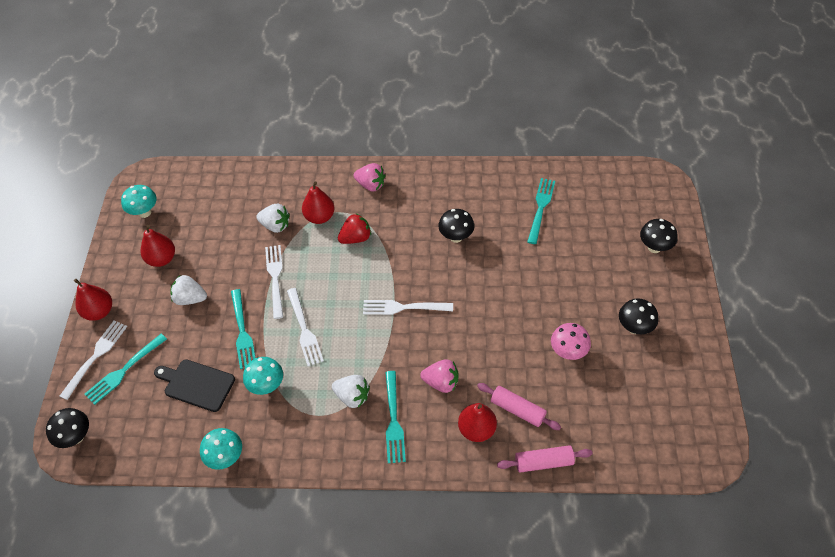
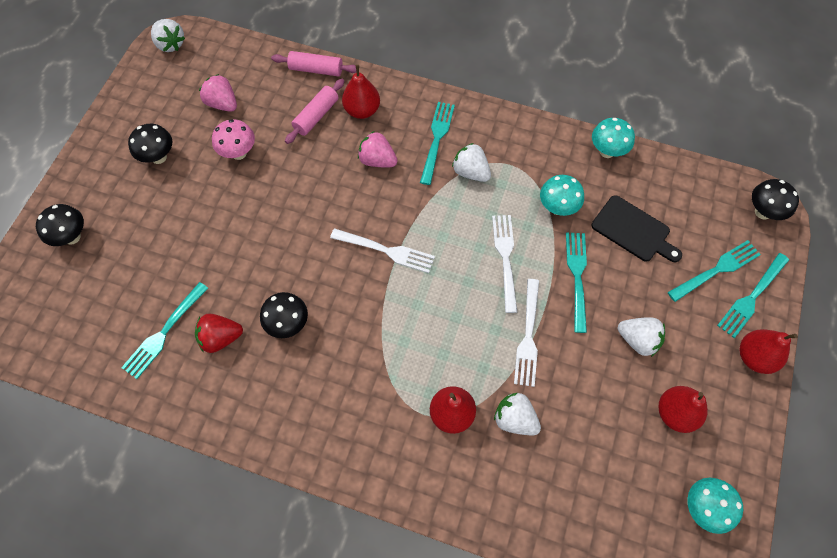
camera: 165 degrees left, 10 degrees up
(96, 356) = (751, 297): white fork -> turquoise fork
(355, 238) = (413, 363): red strawberry -> red strawberry (221, 338)
(371, 185) = (366, 447): pink strawberry -> pink strawberry (222, 104)
(517, 409) = (316, 116): pink rolling pin -> pink rolling pin turned 75 degrees clockwise
(707, 446) = (170, 44): none -> white strawberry

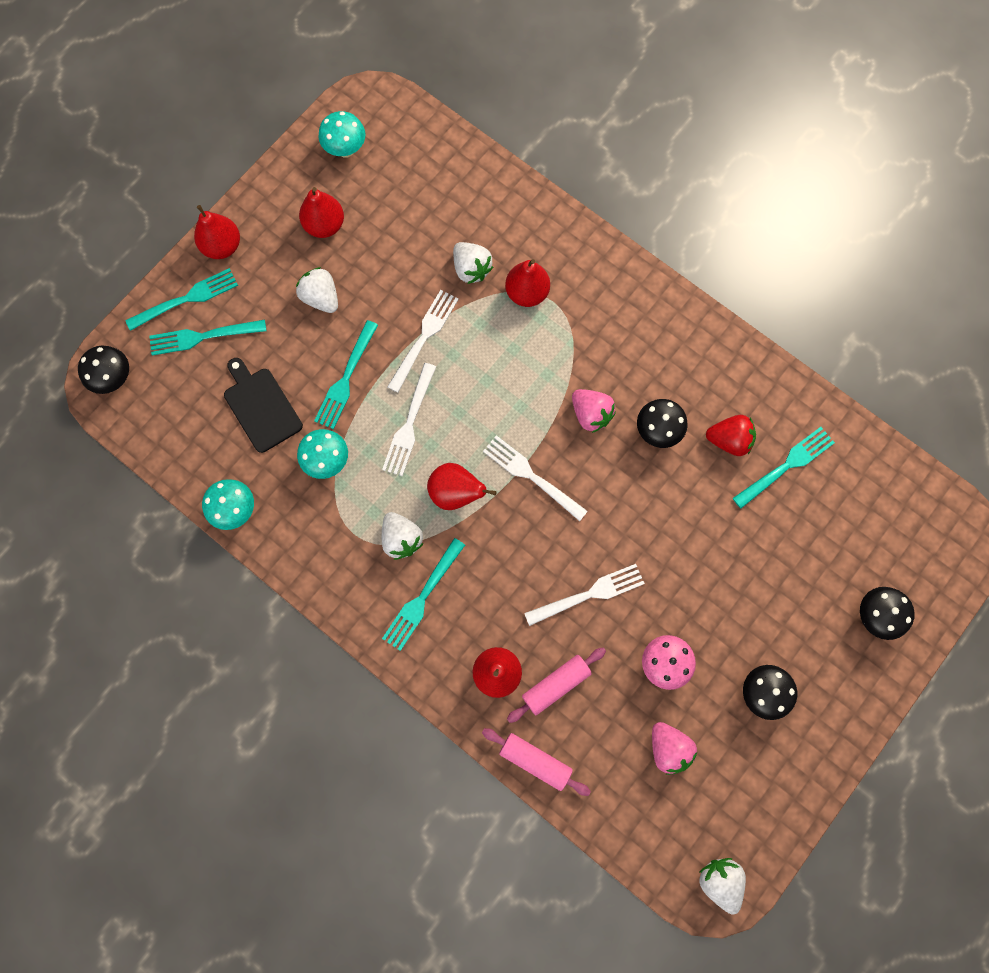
camera: 160 degrees left, 10 degrees up
(310, 180) = (589, 594): none -> white fork
(377, 160) = (502, 593): pink strawberry -> pink strawberry (591, 414)
(443, 218) = (456, 493): none -> red pear

